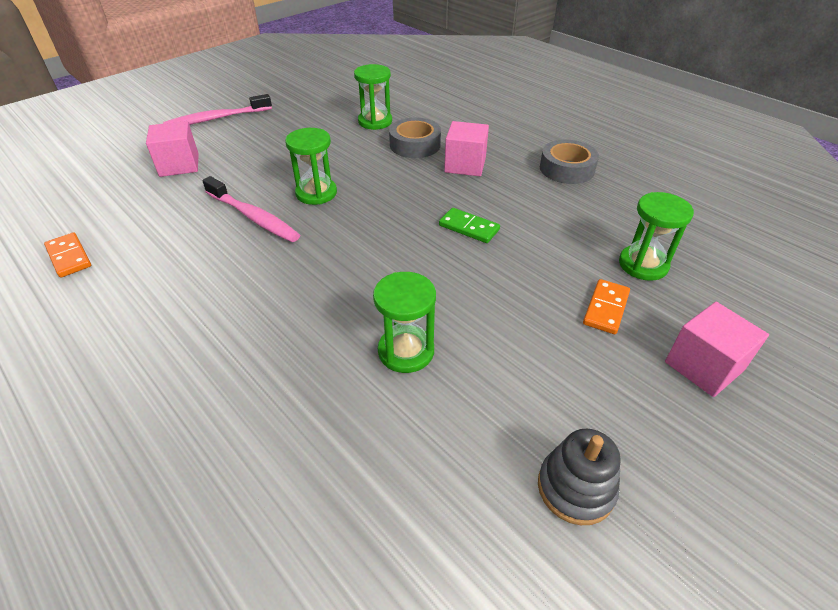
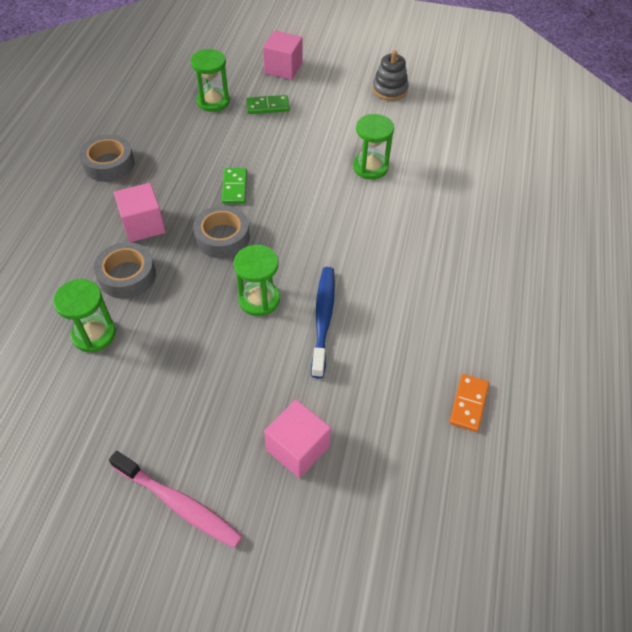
camera: 125 degrees left, 10 degrees up
(253, 217) = (323, 319): pink toothbrush -> blue toothbrush
(407, 198) = (222, 237): none -> grey tape
(605, 308) = (267, 106): orange domino -> green domino

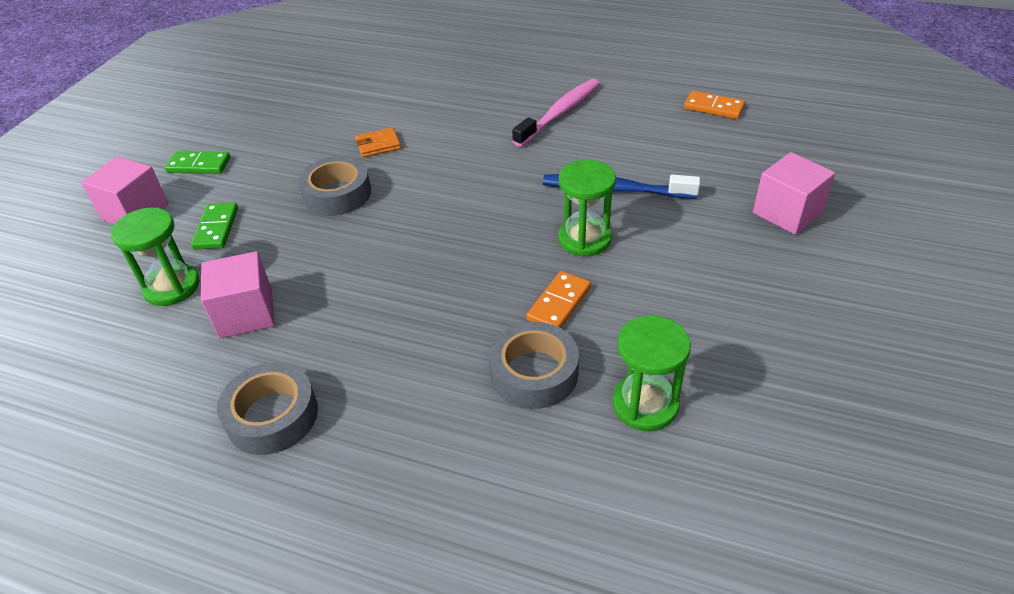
camera: 80 degrees left, 10 degrees down
(143, 225) = (432, 360): pink cube -> pink cube (246, 313)
(179, 504) = (882, 302): pink toothbrush -> pink toothbrush (560, 113)
(189, 286) = (559, 303): none -> orange domino
(222, 237) = (473, 272): grey tape -> grey tape (337, 194)
(234, 187) = (378, 262): green domino -> green domino (199, 165)
(370, 167) = (378, 145): green hourglass -> orange wallet
(389, 89) = (239, 123): grey stacking toy -> none

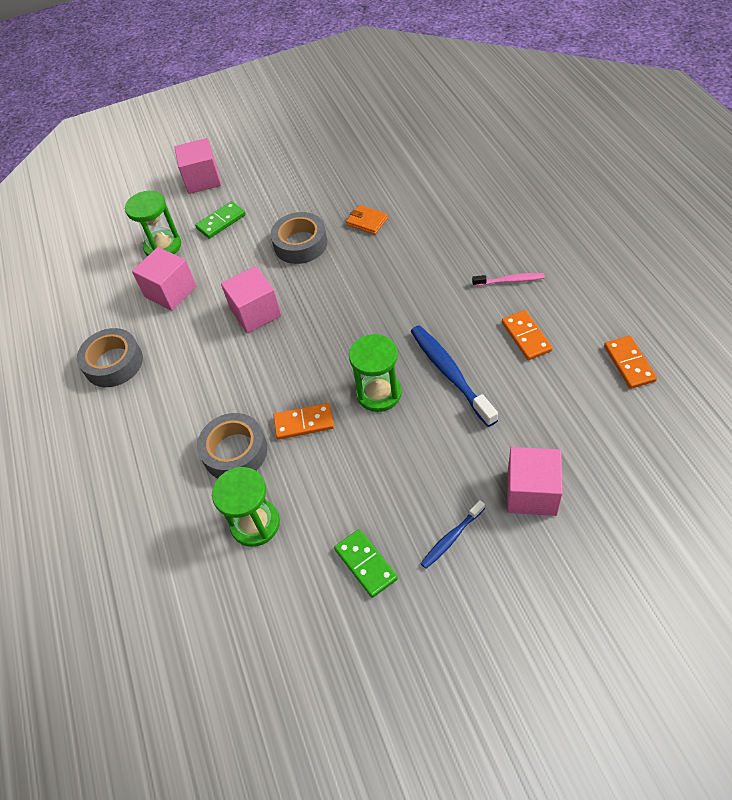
camera: 55 degrees right, 10 degrees up
(199, 165) = (264, 166): green domino -> green domino (365, 564)
(375, 266) = (255, 312): none -> pink cube
(560, 113) = (510, 281): pink toothbrush -> pink toothbrush, size x0.55
(627, 135) = (526, 337): none -> orange domino
(791, 279) = (451, 538): none -> blue toothbrush

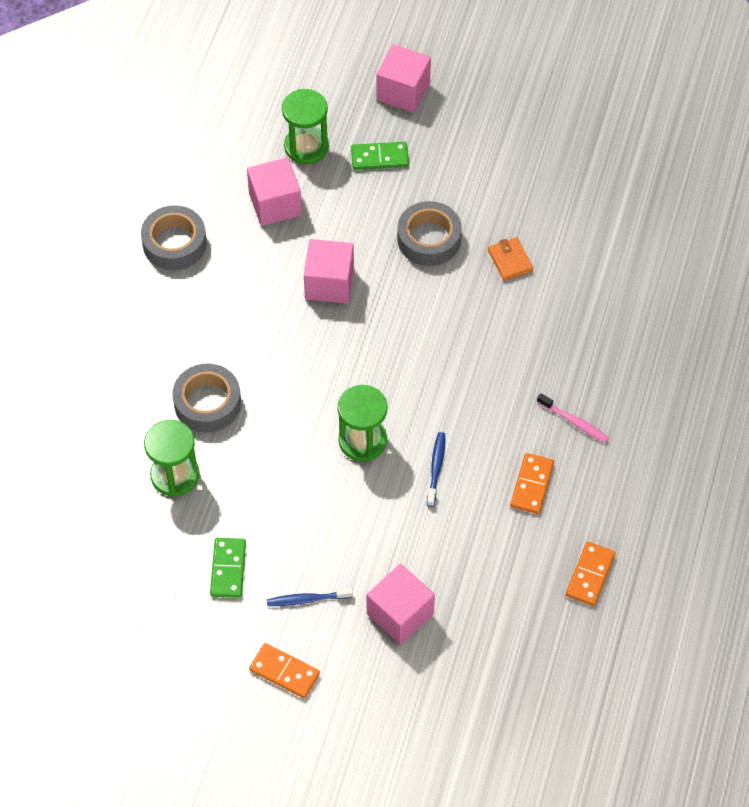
camera: 30 degrees right, 5 degrees up
(304, 423) = (281, 420): orange domino -> orange domino (284, 672)
(450, 373) = (436, 468): blue toothbrush -> blue toothbrush, size x0.55

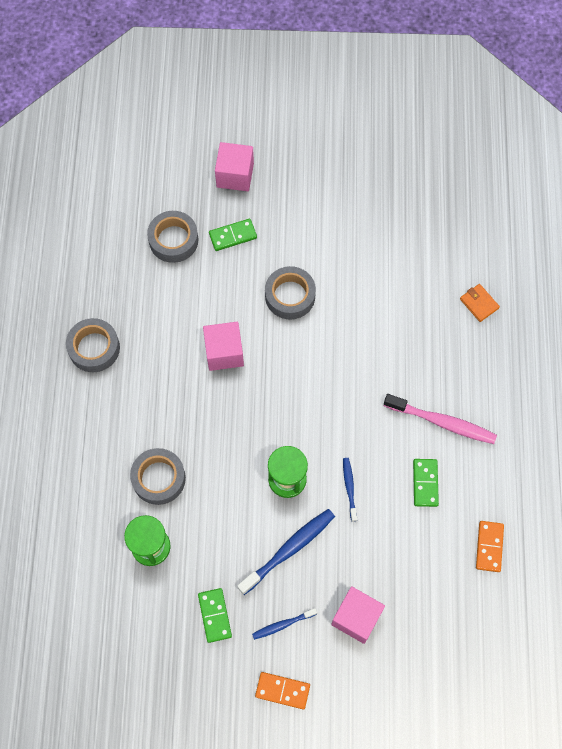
camera: 15 degrees left, 10 degrees up
(275, 204) = (163, 295): pink cube -> none
(306, 146) = (173, 240): green hourglass -> grey tape
(341, 519) = (289, 550): none -> blue toothbrush
(510, 261) = (356, 299): orange wallet -> orange wallet (479, 303)
(531, 485) = (425, 483): orange domino -> green domino
(574, 422) = (442, 422): pink toothbrush -> pink toothbrush, size x1.81

